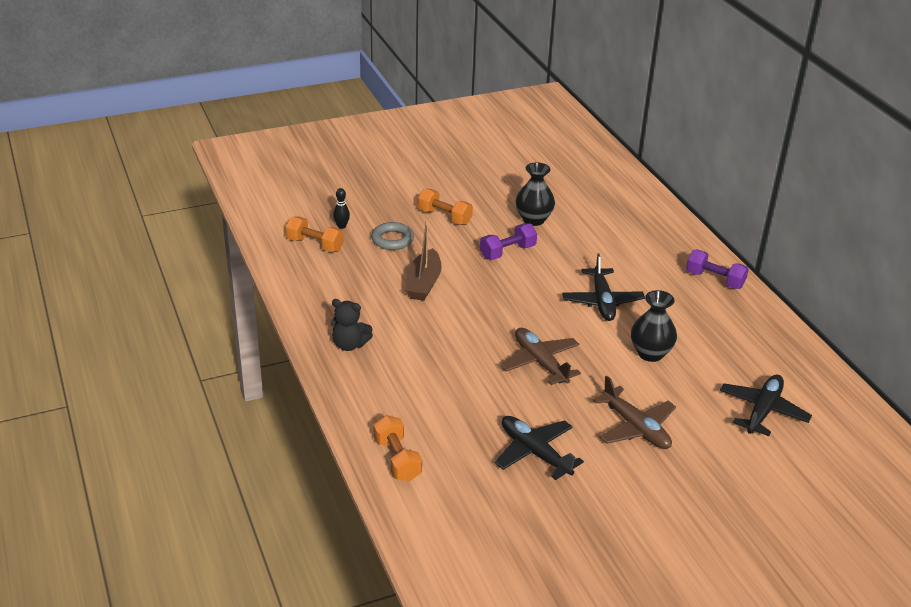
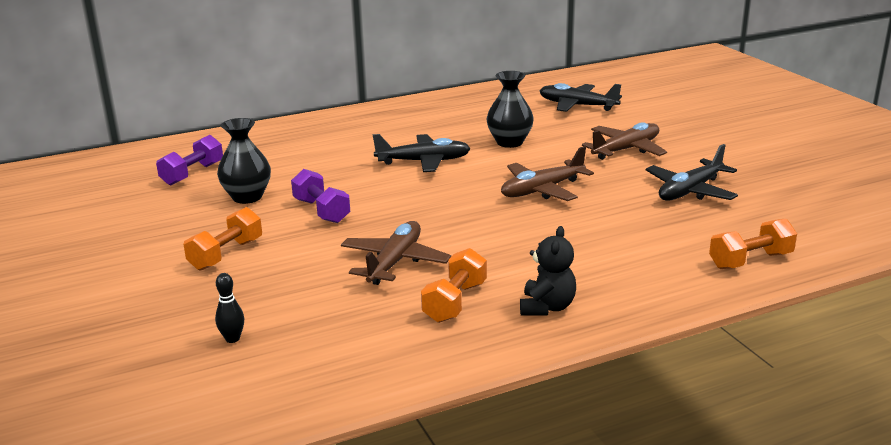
camera: 90 degrees left, 10 degrees down
(315, 244) = (286, 360): orange dumbbell -> orange dumbbell (455, 302)
(392, 240) = (281, 291): grey ring -> none
(423, 283) = (395, 262): brown boat -> brown plane
(714, 280) = (380, 115): purple dumbbell -> purple dumbbell (192, 174)

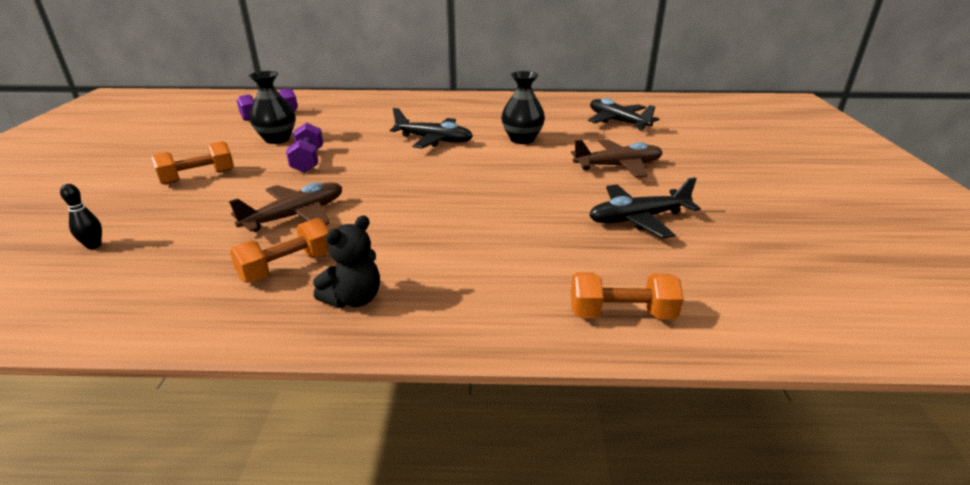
camera: 25 degrees right, 5 degrees up
(542, 190) = (497, 184): brown plane -> none

